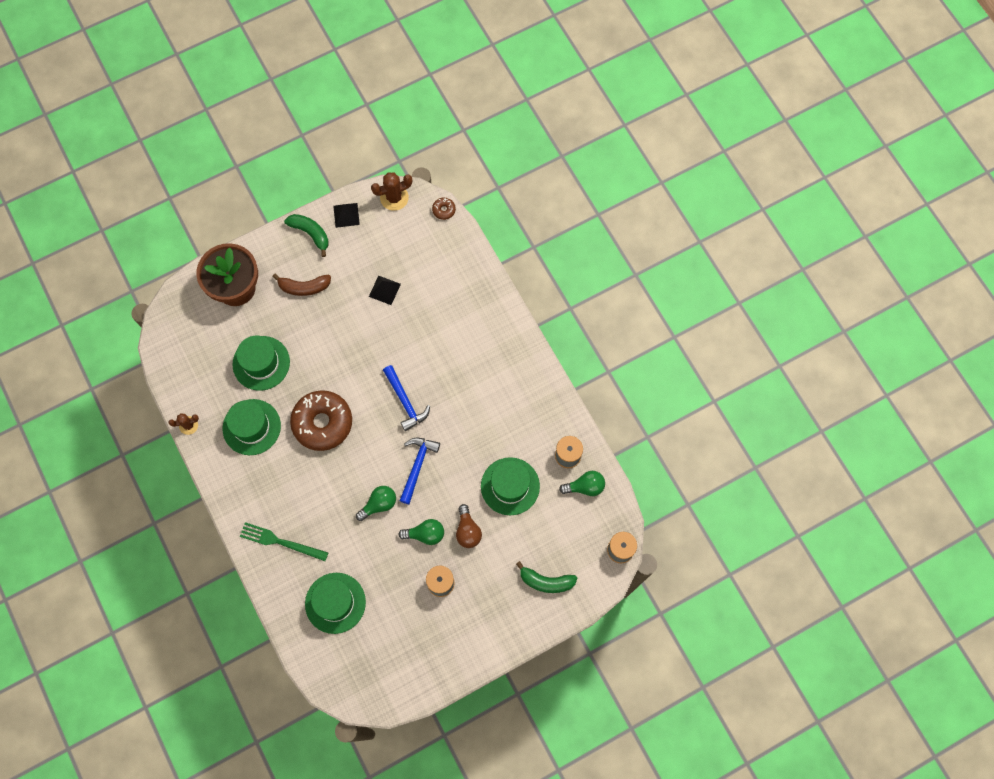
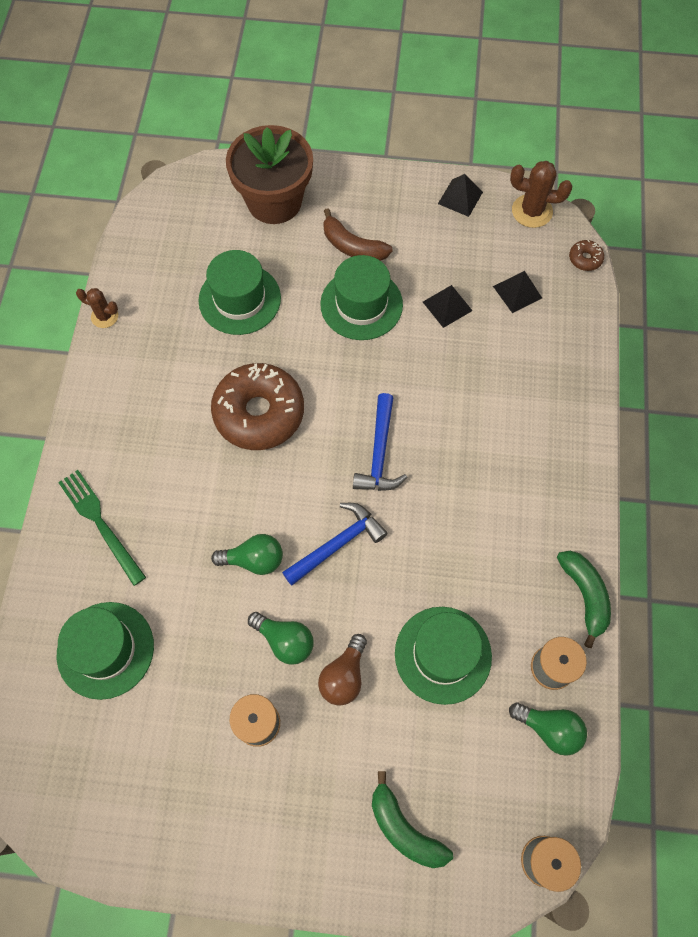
camera: 35 degrees right, 5 degrees down
(251, 427) = (173, 364): green hat -> green hat (361, 304)
(310, 233) = (403, 194): green banana -> green banana (584, 595)
(418, 256) = (517, 292): none -> black pyramid

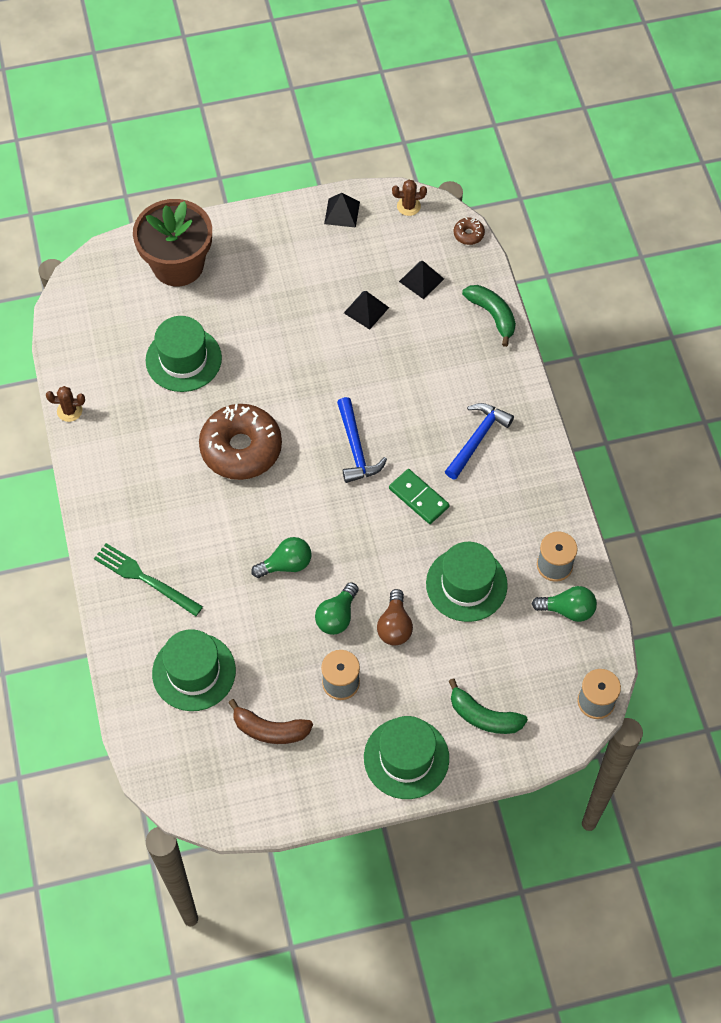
camera: 20 degrees left, 5 degrees down
(285, 641) = (337, 616): green light bulb -> green light bulb turned 105 degrees clockwise
(337, 544) = (349, 530): blue hammer -> blue hammer (477, 439)
(353, 246) = (264, 284): brown banana -> brown banana (270, 729)
(361, 304) = (292, 331): green hat -> green hat (406, 758)
(426, 532) = (419, 498): none -> green domino
(532, 211) = (408, 206): brown cactus -> brown cactus, size x0.63
(584, 595) = (561, 504): green banana -> green banana (492, 315)

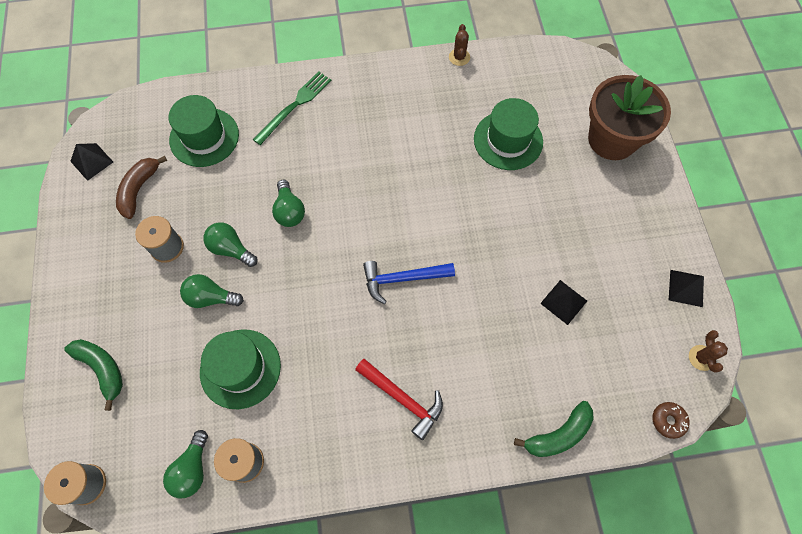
camera: 95 degrees right, 5 degrees up
(241, 448) = (411, 181): brown donut -> none
(395, 626) = (211, 297): brown light bulb -> green light bulb
(406, 758) = (82, 295): green hat -> none
(419, 498) = (341, 332): green domino -> none
(421, 280) = (603, 361): black pyramid -> black pyramid (91, 161)
(477, 439) = (403, 399): blue hammer -> red hammer
(484, 716) = (102, 369): green banana -> green banana turned 105 degrees clockwise

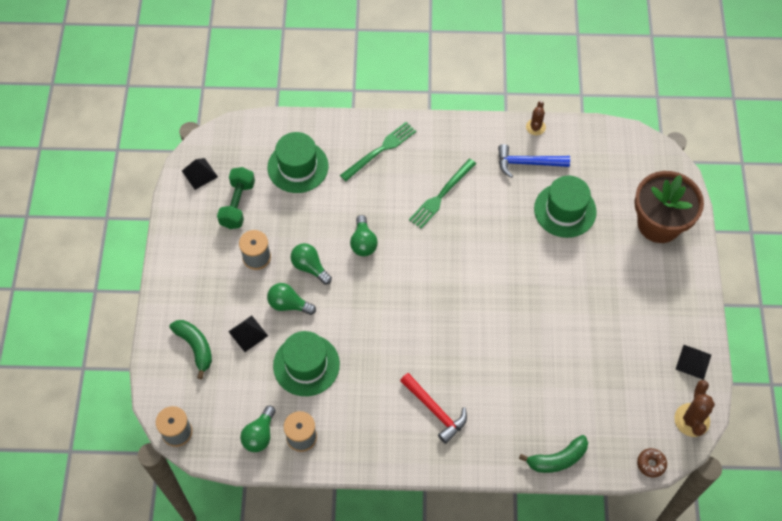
camera: 10 degrees right, 5 degrees down
(139, 189) = (237, 204): brown banana -> green dumbbell
(369, 144) = (441, 195): none -> green fork
(403, 279) = (451, 315): blue hammer -> blue hammer (527, 163)
(563, 302) = (584, 356): black pyramid -> black pyramid (248, 333)
(701, 358) = (691, 420): brown cactus -> brown cactus, size x1.58

